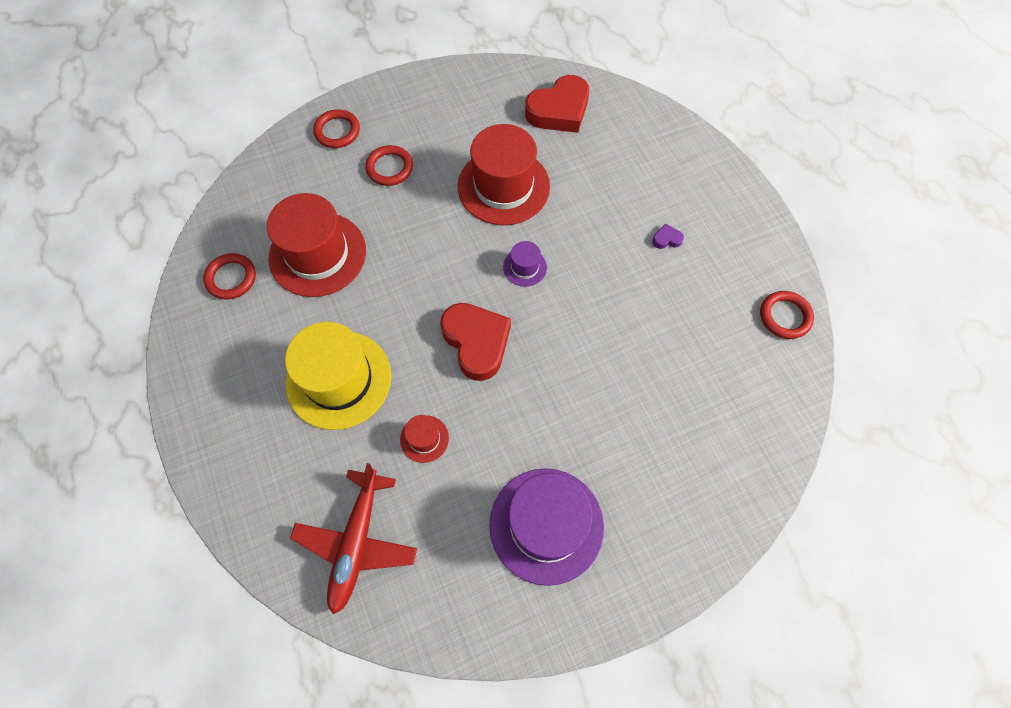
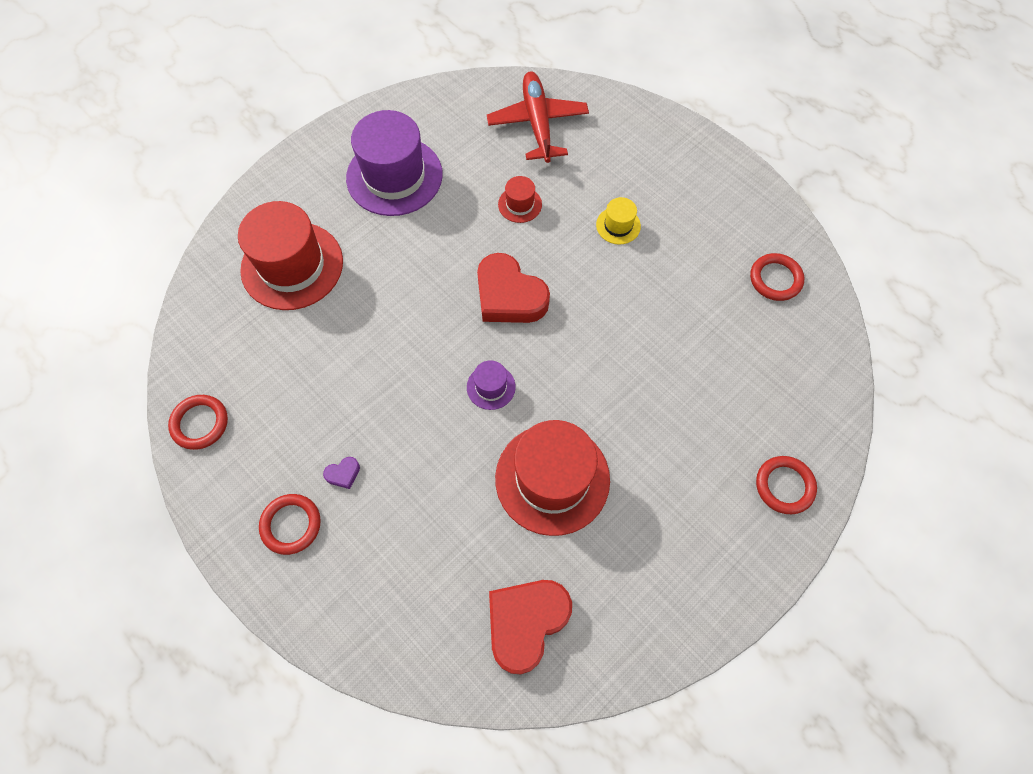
camera: 160 degrees right, 0 degrees up
(318, 254) = (709, 330): red hat -> red hat (292, 265)
(339, 379) = (618, 225): yellow hat -> yellow hat, size x0.45
(389, 168) = (694, 457): red ring -> red ring (291, 525)

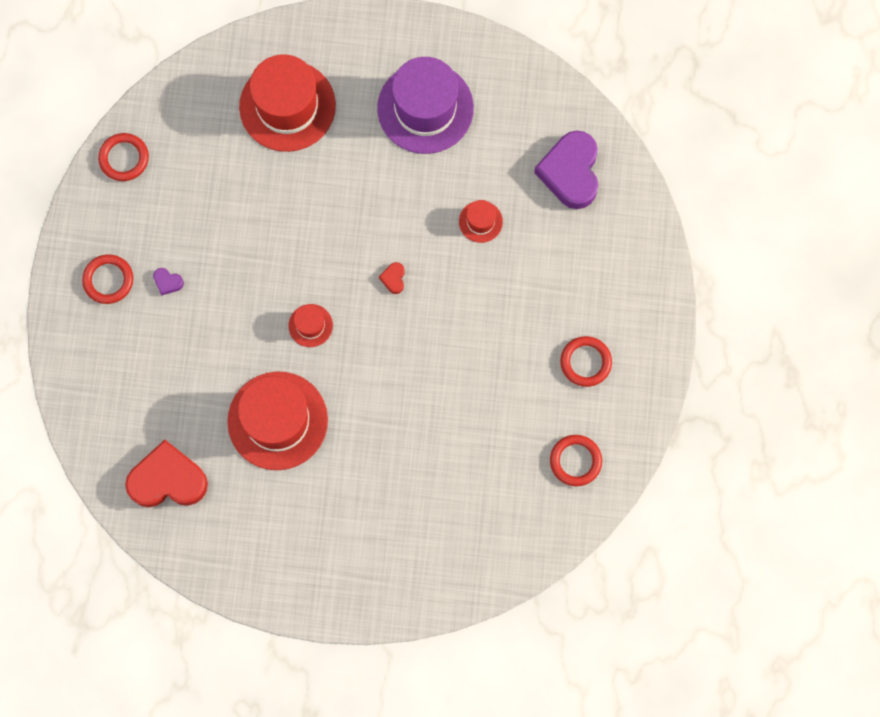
camera: 50 degrees right, 10 degrees up
(491, 387) = (310, 325): purple hat -> red hat
(509, 296) = (393, 279): red heart -> red heart, size x0.40
(537, 123) = (570, 172): red plane -> purple heart
(618, 225) = (524, 309): yellow hat -> none
(784, 486) = (402, 580): red ring -> red ring (585, 362)

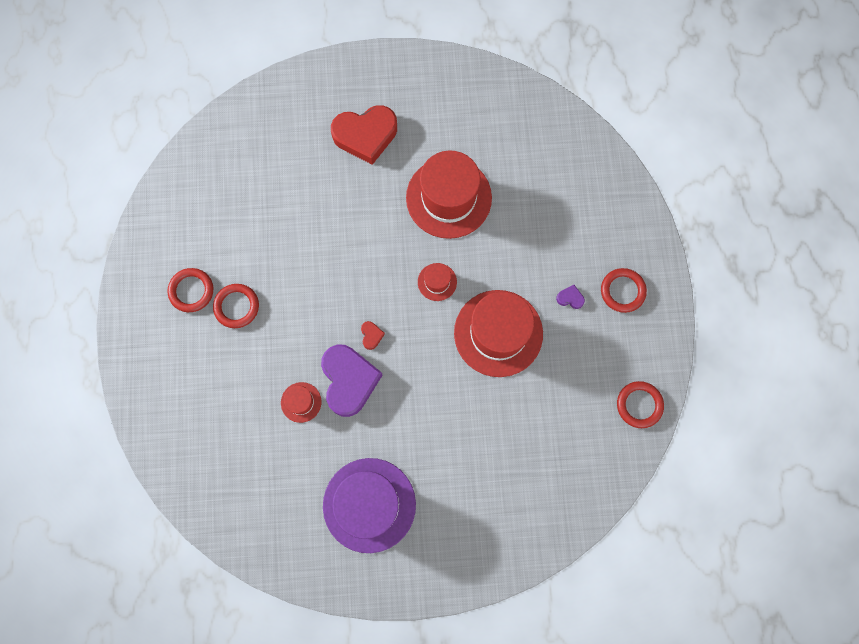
camera: 170 degrees right, 0 degrees up
(168, 479) = (529, 136): red heart -> red heart (365, 135)
(287, 106) = (500, 483): red hat -> red hat (498, 333)
(570, 172) = (223, 464): purple heart -> purple heart (349, 381)
(575, 461) = (192, 207): red ring -> red ring (236, 306)

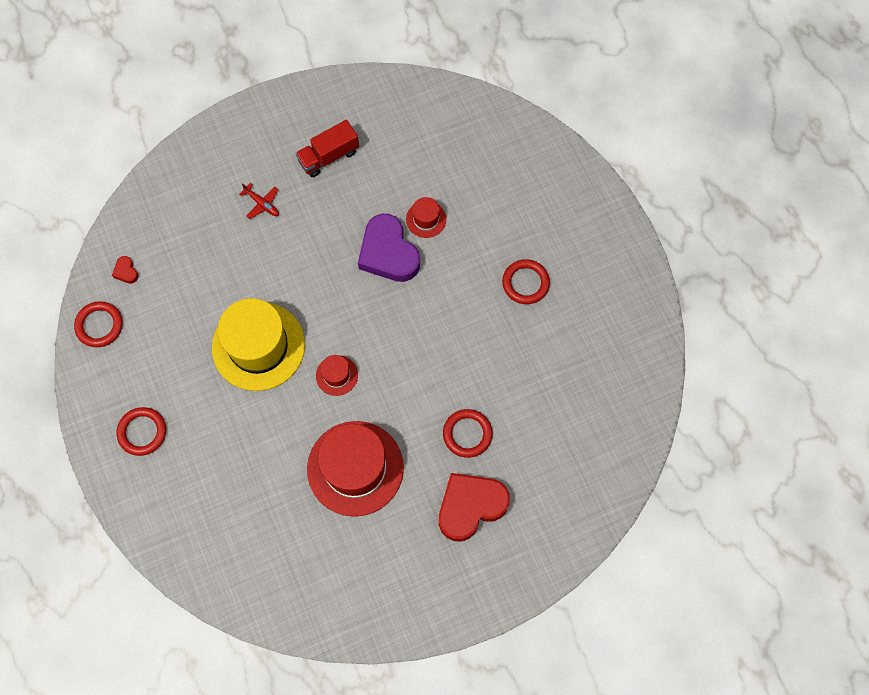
camera: 160 degrees right, 5 degrees down
(191, 291) = (576, 282): red ring -> red ring (467, 434)
(369, 505) = (329, 156): purple hat -> red truck
(371, 335) = (383, 301): red heart -> red heart (126, 271)
(451, 476) = (262, 204): none -> red plane
(498, 333) = (258, 346): red hat -> yellow hat
(570, 298) = (195, 406): purple heart -> none

